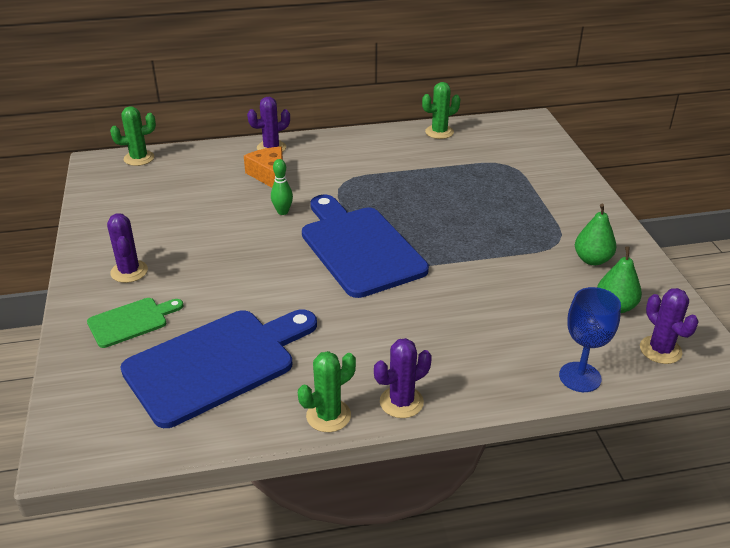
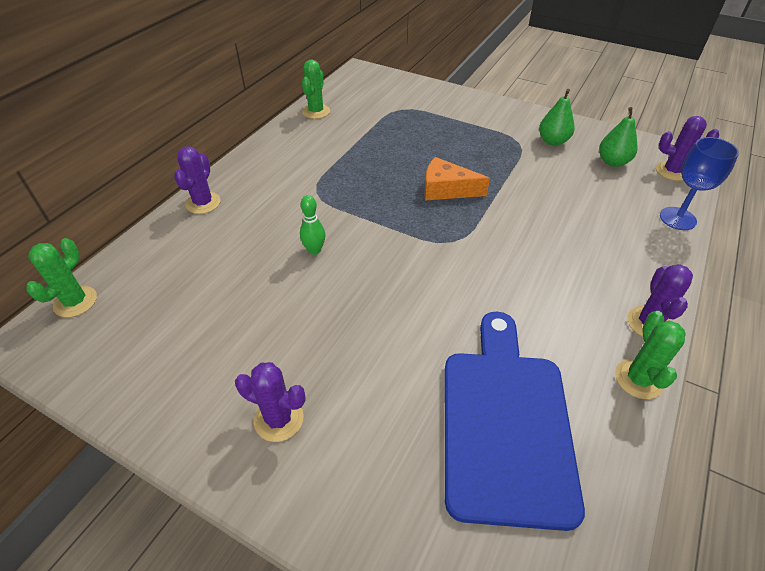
camera: 50 degrees left, 10 degrees up
(131, 321) = (372, 463): green cutting board -> none
(270, 176) = (247, 228): orange cheese -> orange cheese (446, 189)
(359, 248) = (422, 235): blue cutting board -> none

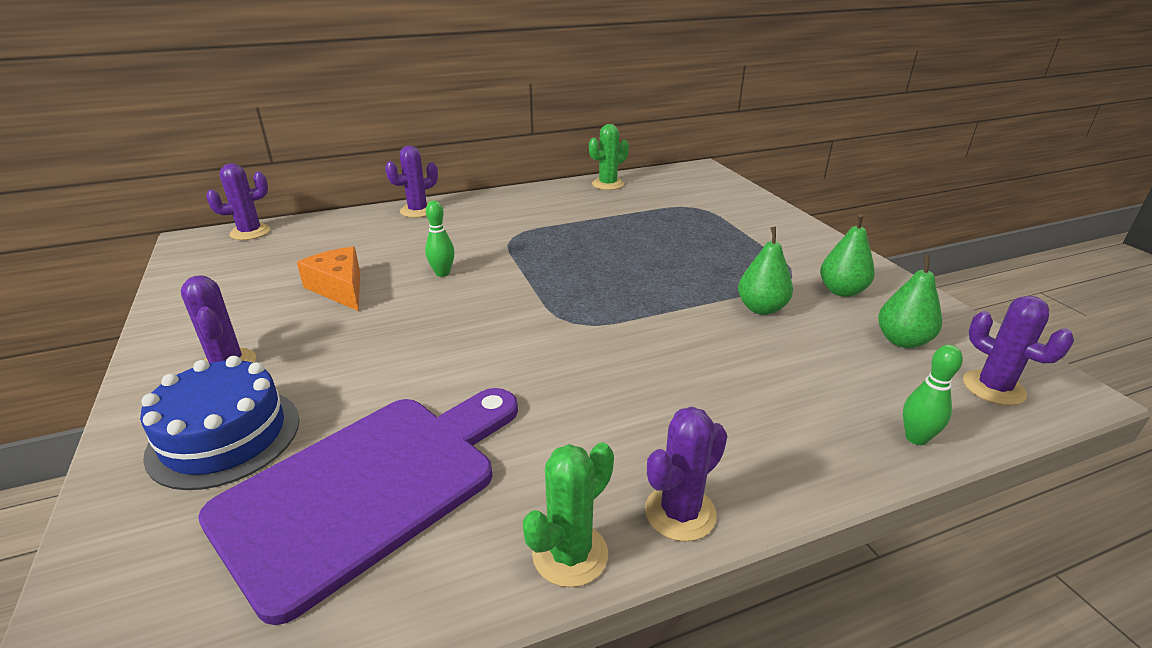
camera: 40 degrees right, 15 degrees down
(75, 302) = (250, 232): green cactus -> purple cactus
(371, 464) = (224, 436): none -> blue cake
(446, 189) = (637, 282): orange cheese -> orange cheese (339, 288)
(505, 423) = (368, 487): blue cutting board -> purple cutting board
(532, 174) = (761, 308): none -> green pear
(677, 218) = (916, 438): blue goblet -> green bowling pin

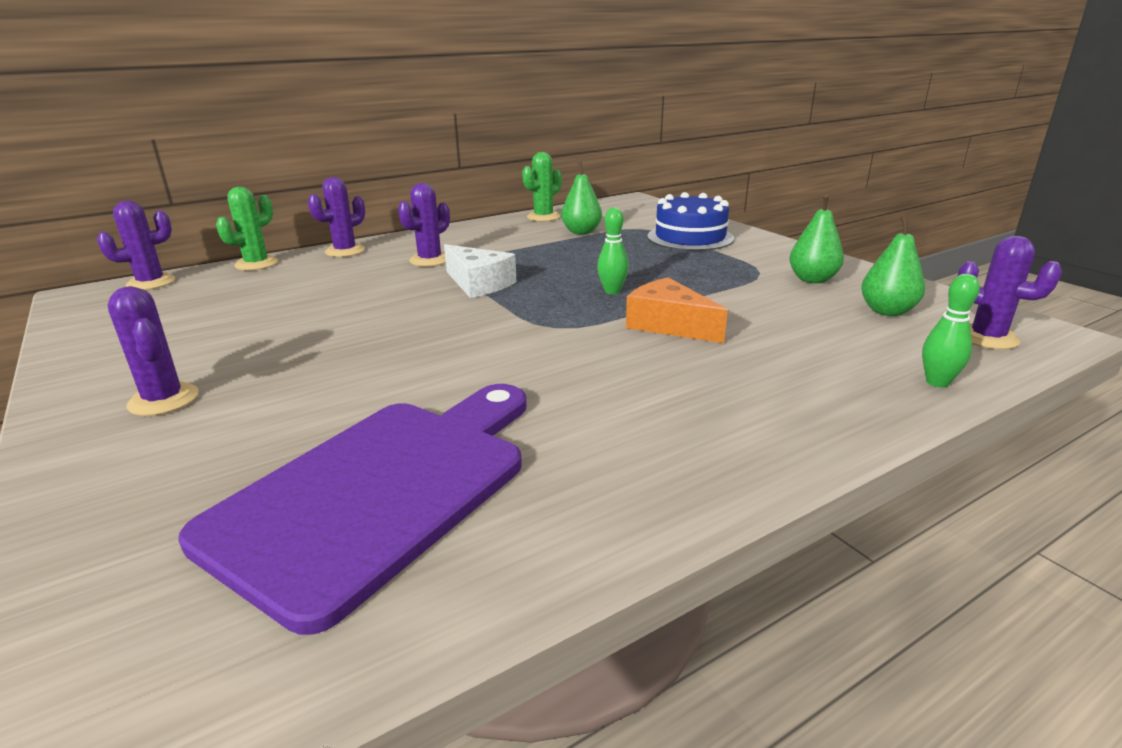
camera: 10 degrees left, 5 degrees down
(224, 436) = (183, 465): blue cake -> blue cake (690, 237)
(339, 288) = (278, 321): orange cheese -> orange cheese (668, 325)
(442, 273) = (394, 299): green bowling pin -> green bowling pin (612, 291)
(522, 262) = (478, 284): none -> white cheese
(570, 554) = (637, 519): green cactus -> green cactus (256, 264)
(680, 513) = (738, 469): purple cactus -> purple cactus (430, 260)
(761, 308) = (742, 299): green pear -> green pear (581, 232)

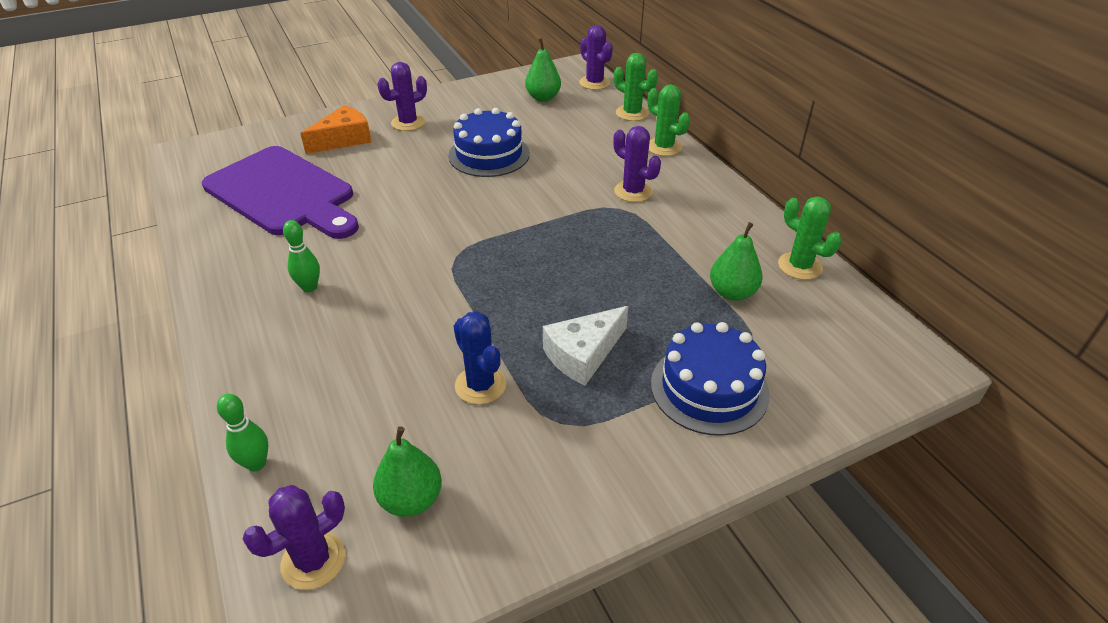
camera: 95 degrees right, 15 degrees up
(317, 328) = (489, 154): none -> blue cake
(345, 251) = (664, 147): purple cactus -> green cactus
(478, 284) = (563, 219): white cheese -> white cheese (583, 354)
(612, 291) = (525, 296): green bowling pin -> green bowling pin (309, 287)
(668, 325) = (435, 320): orange cheese -> orange cheese (343, 139)
(743, 299) = (480, 385): none -> blue cactus
(812, 279) = (525, 466): green pear -> green pear (543, 98)

